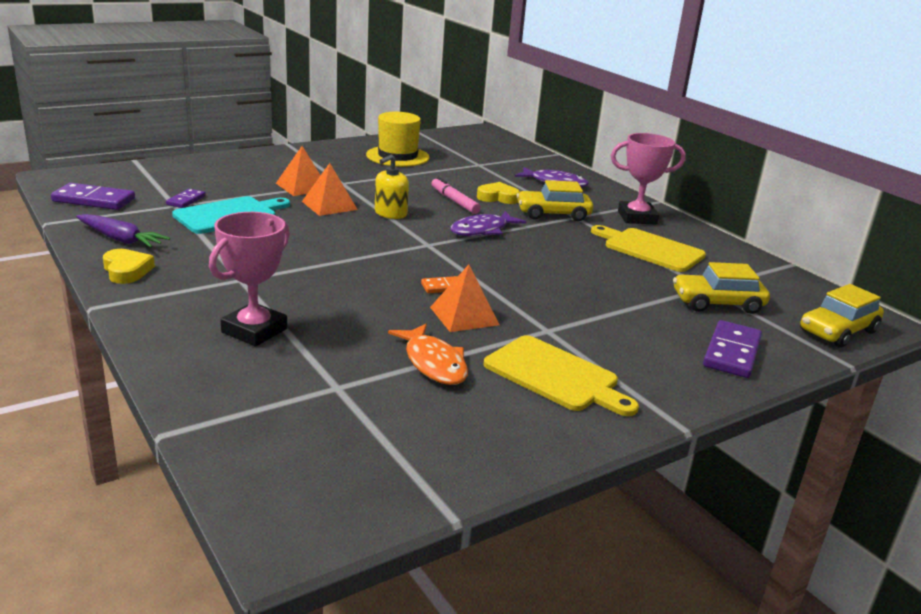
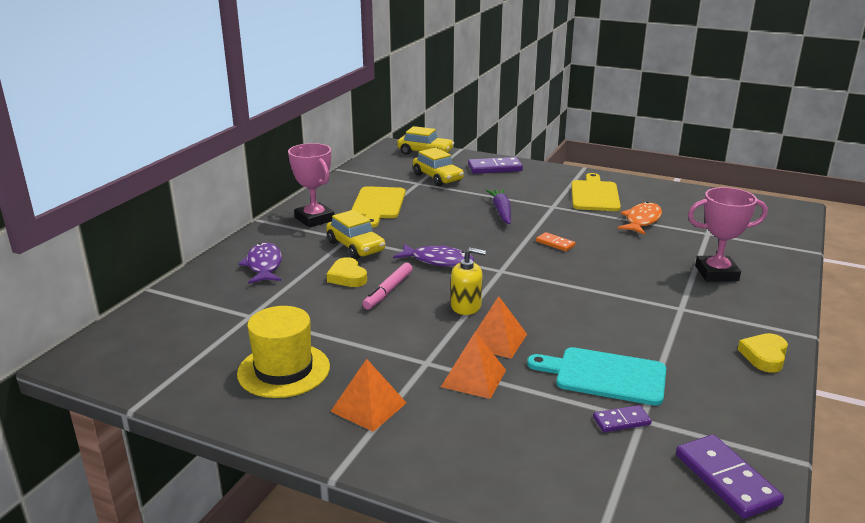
camera: 120 degrees left, 0 degrees up
(121, 239) = (742, 395): purple carrot -> purple carrot (501, 211)
(464, 315) = (580, 228): orange pyramid -> orange pyramid (368, 407)

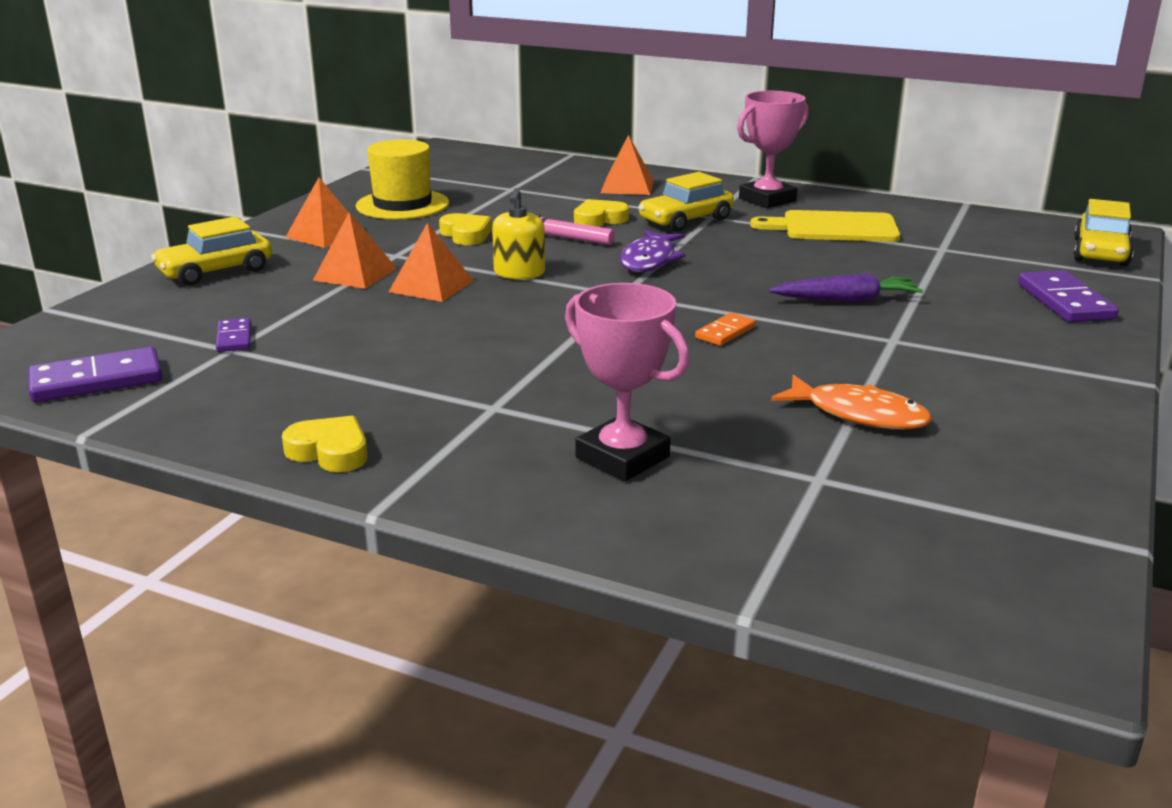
camera: 90 degrees right, 0 degrees up
(264, 265) = (627, 186): purple fish -> orange pyramid
(377, 332) = (466, 234): none -> yellow heart
(437, 177) = (977, 260): yellow car -> yellow car (216, 271)
(594, 195) = (978, 380): yellow cutting board -> none
(605, 376) = (329, 337): turquoise cutting board -> none
(716, 273) = (622, 457): pink trophy -> pink trophy turned 45 degrees counterclockwise

